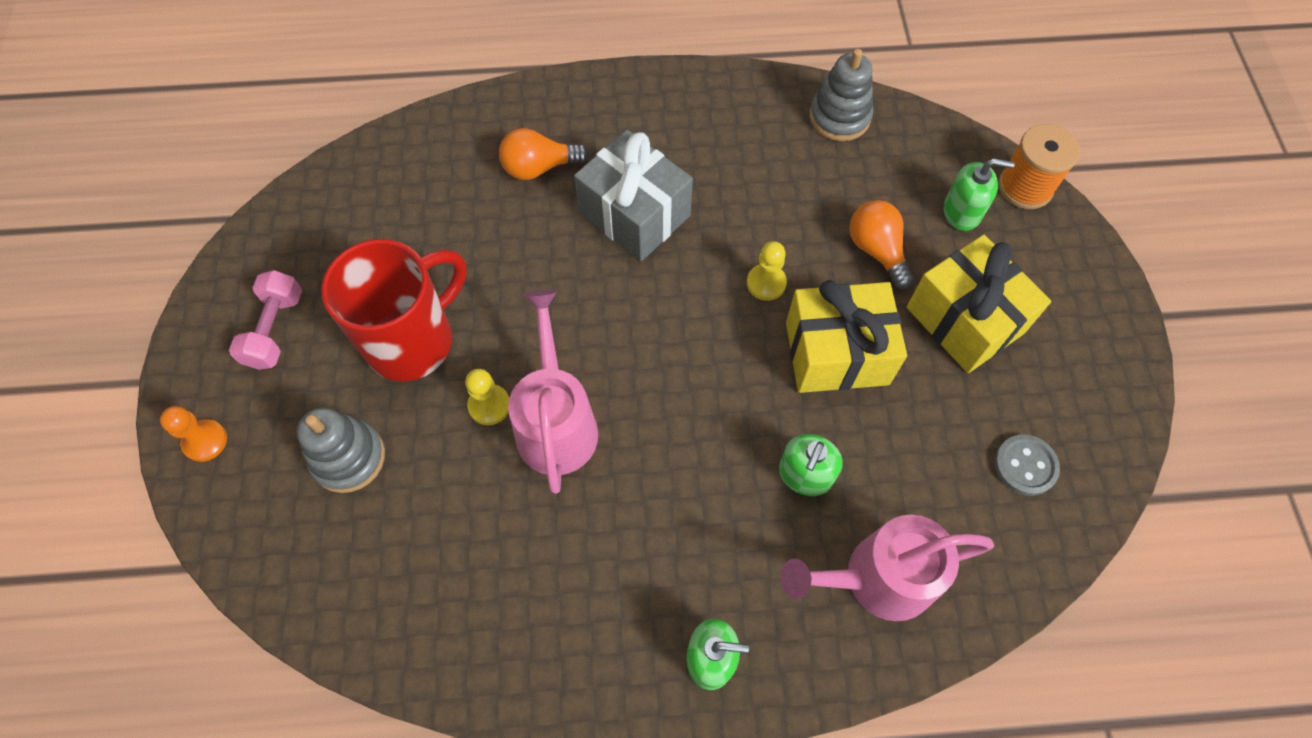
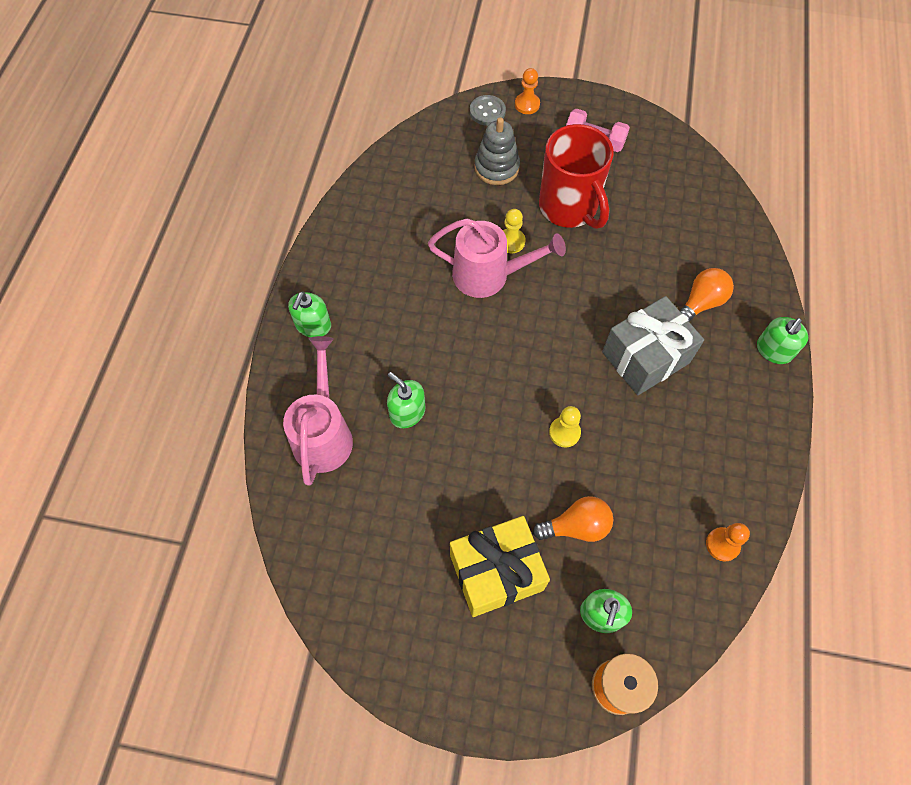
camera: 105 degrees right, 0 degrees up
(539, 167) = (700, 303): orange light bulb -> orange light bulb turned 45 degrees clockwise
(587, 92) = (774, 350): none -> green soap dispenser
(836, 353) = (493, 464): yellow gift -> none
(839, 117) = (722, 544): grey stacking toy -> orange pawn
(1025, 466) = (365, 567): grey button -> grey button (487, 112)

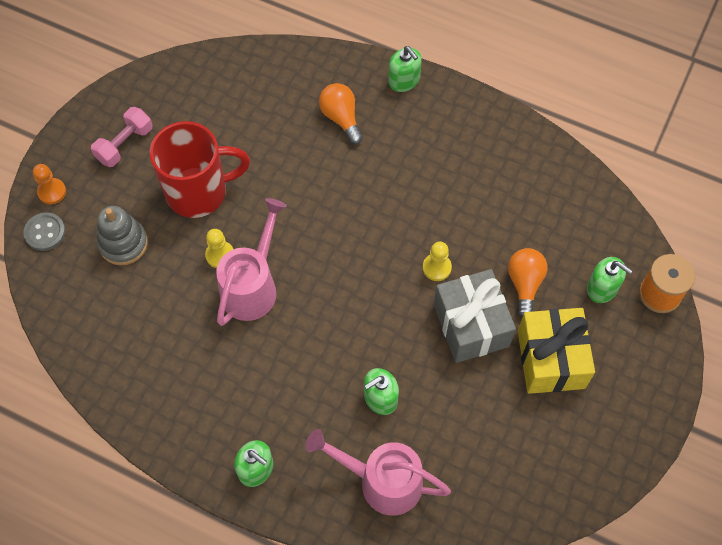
camera: 75 degrees left, 0 degrees up
(645, 357) = (382, 180): grey gift -> grey gift (471, 325)
(722, 544) = (563, 181): orange pawn -> none

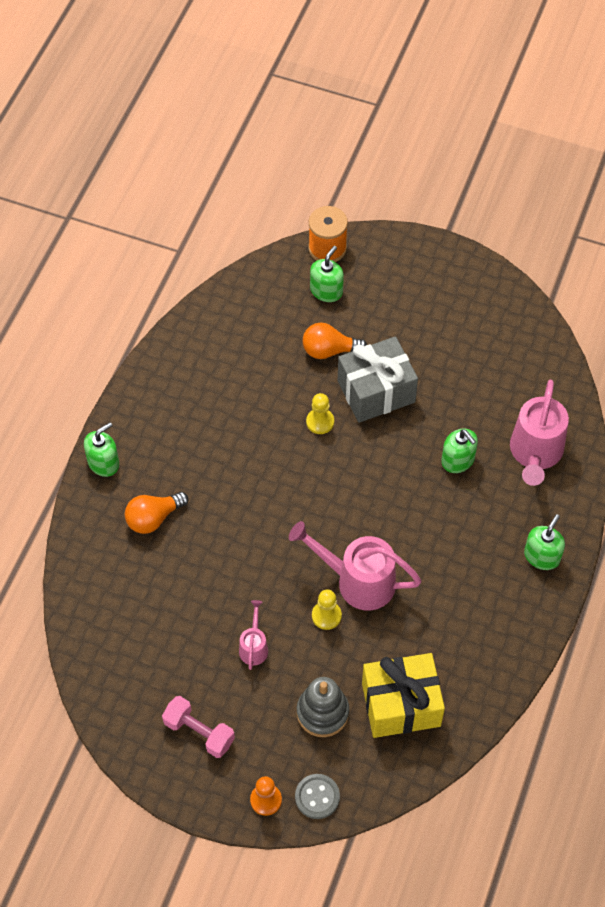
camera: 95 degrees left, 5 degrees down
(199, 192) = (254, 646): red mug -> pink watering can
(551, 359) = (401, 329): yellow gift -> yellow gift (401, 704)

